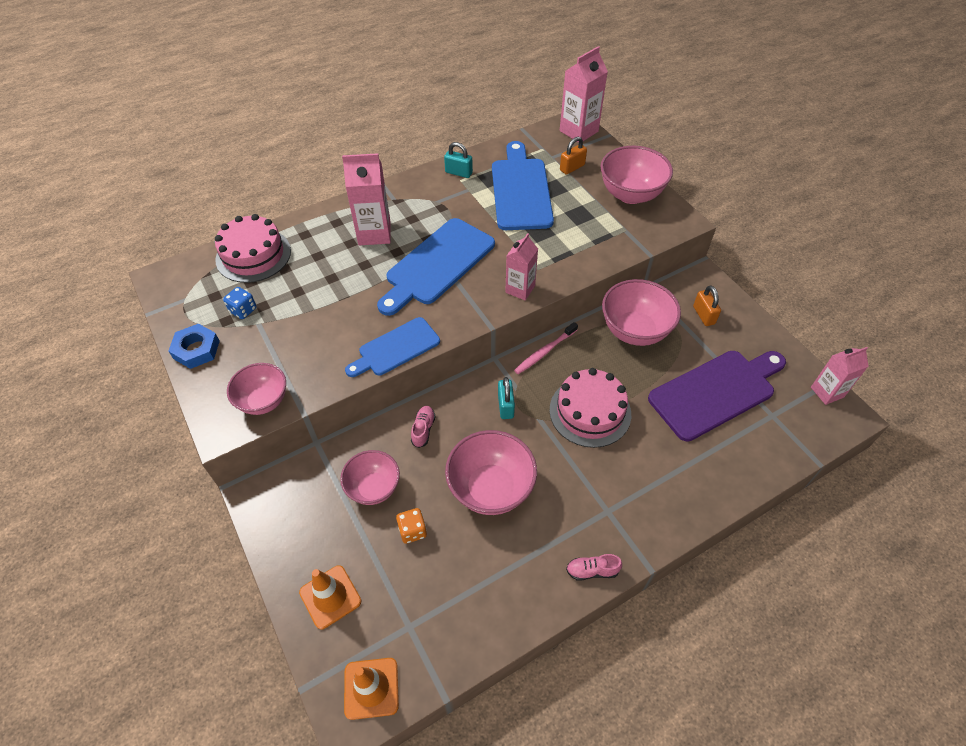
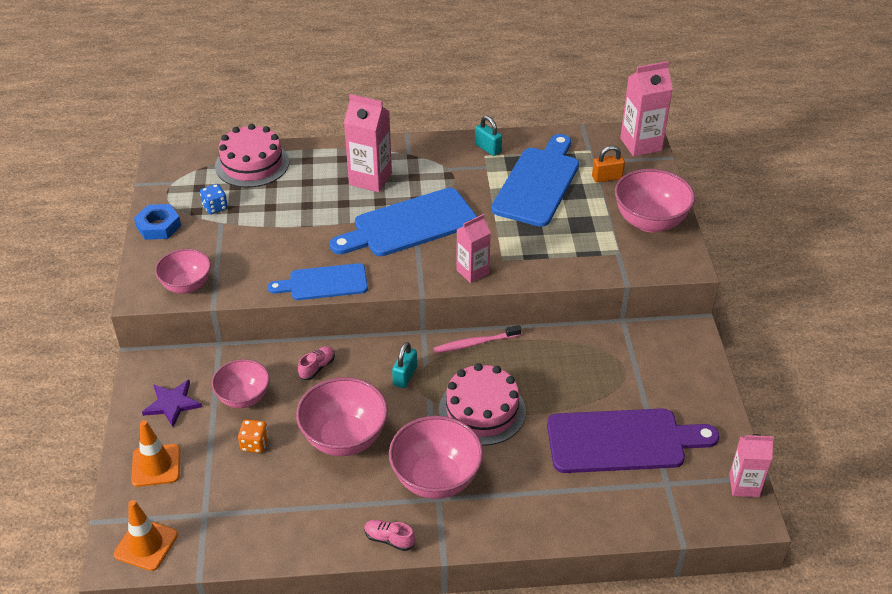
camera: 25 degrees right, 10 degrees down
(307, 524) = (172, 404): none -> purple star
(635, 331) = (579, 356): pink bowl -> pink bowl (436, 479)
(704, 315) = (664, 368): orange padlock -> none

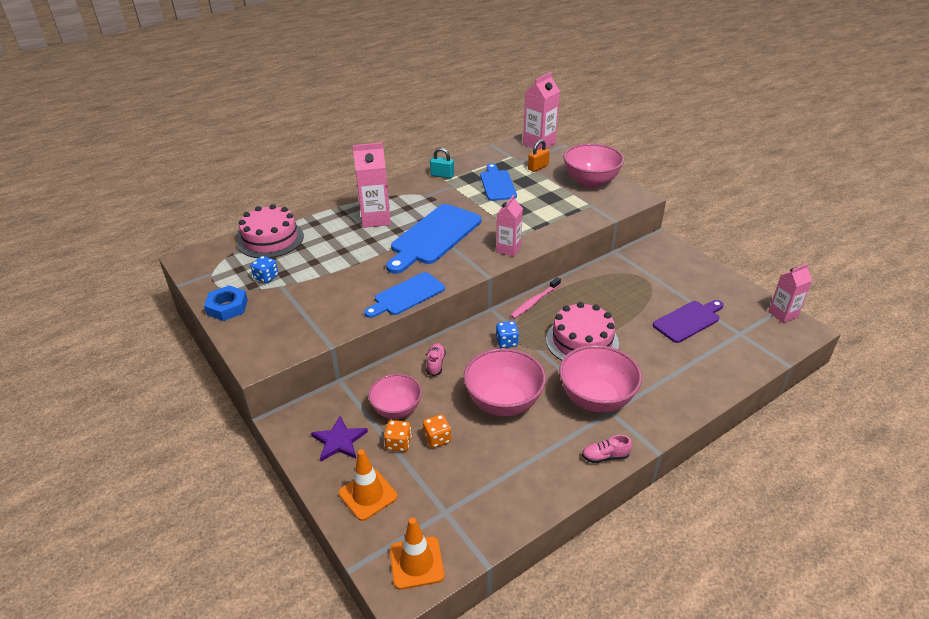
camera: 30 degrees left, 5 degrees down
(187, 285) = (293, 339): pink bowl -> none
(218, 431) = (398, 443): none -> orange dice
(405, 376) = (507, 342): turquoise padlock -> blue dice
(538, 183) = (497, 184): blue cutting board -> blue cutting board, size x0.63
(622, 441) = (688, 320): purple cutting board -> purple cutting board, size x0.63

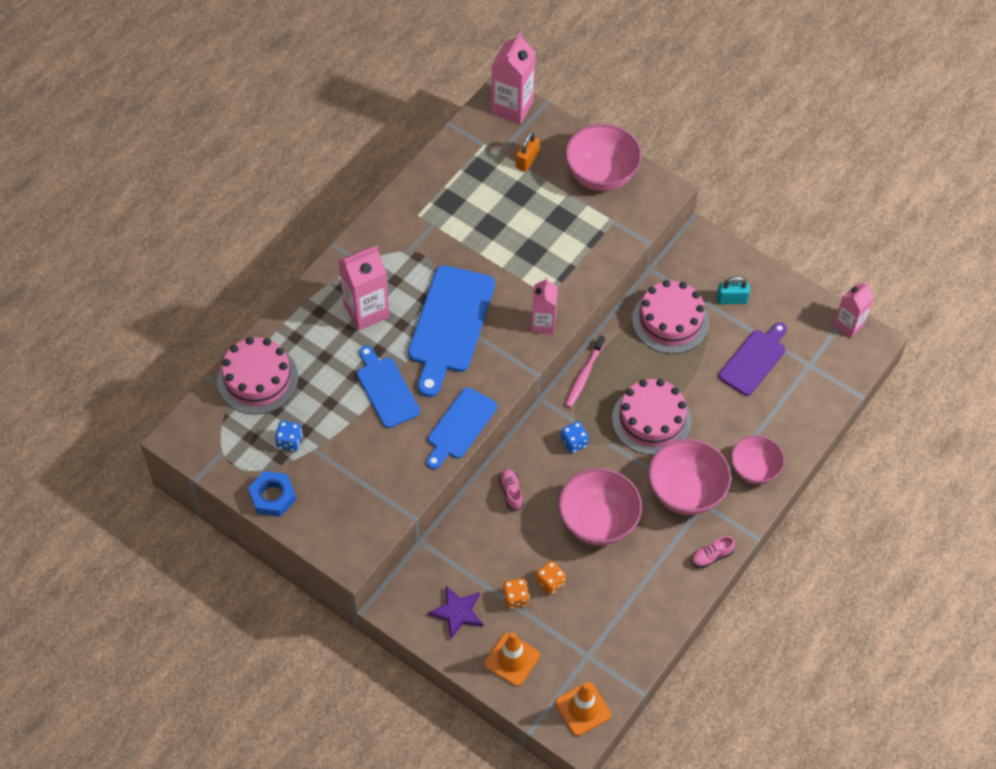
camera: 20 degrees left, 20 degrees up
(396, 409) = (496, 560): pink bowl -> pink bowl (754, 470)
(442, 175) = (411, 206): turquoise padlock -> turquoise padlock (731, 299)
(497, 184) = (488, 207): blue cutting board -> blue cutting board (386, 389)
(621, 283) = (670, 321): none -> pink cake

